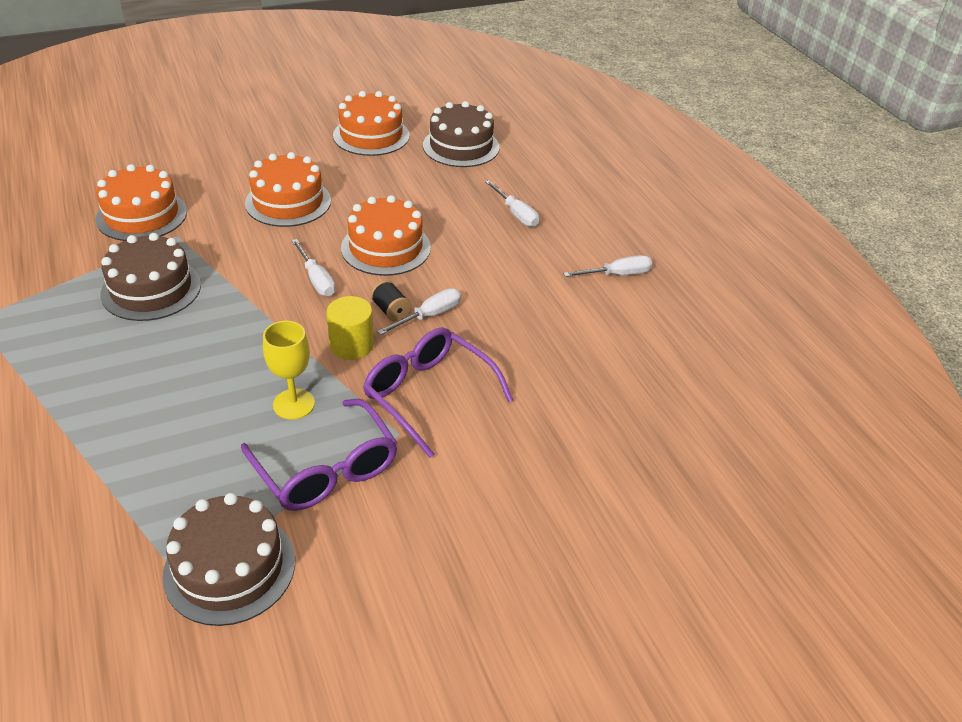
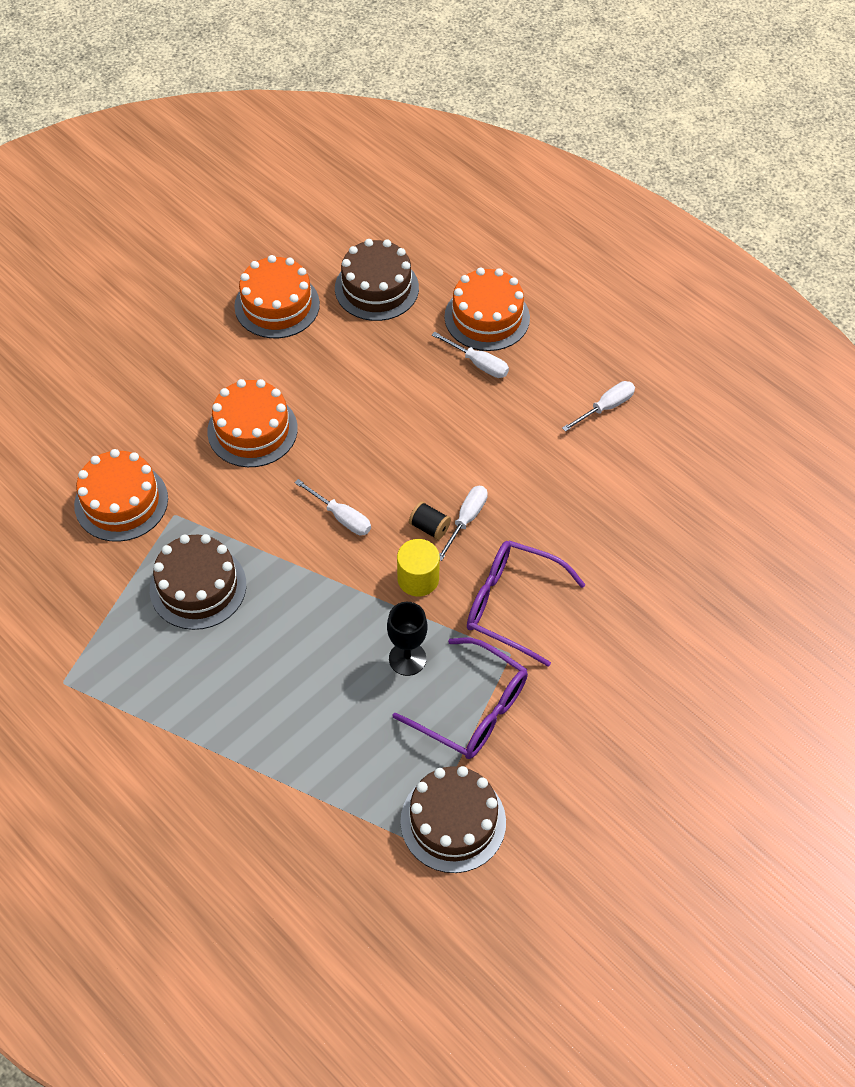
camera: 20 degrees left, 15 degrees up
(294, 404) = (407, 658): yellow goblet -> black goblet
(386, 247) = (381, 454): orange cake -> orange cake (487, 317)

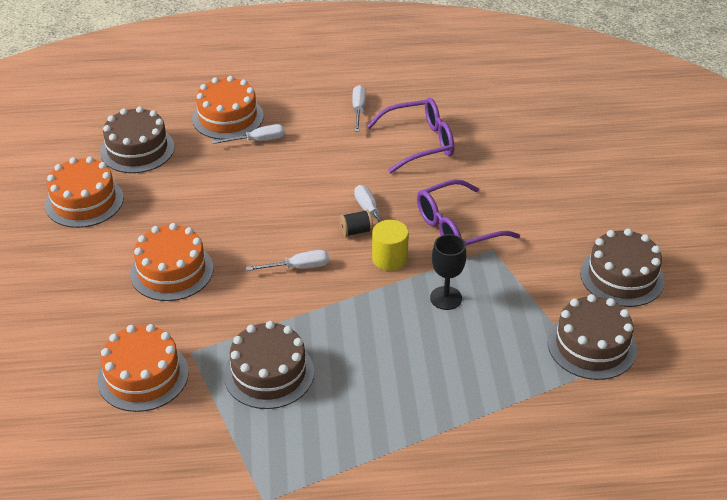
camera: 50 degrees left, 15 degrees down
(473, 709) = (516, 289): purple glasses -> purple glasses (420, 143)
(577, 792) = (622, 276): none -> brown cake

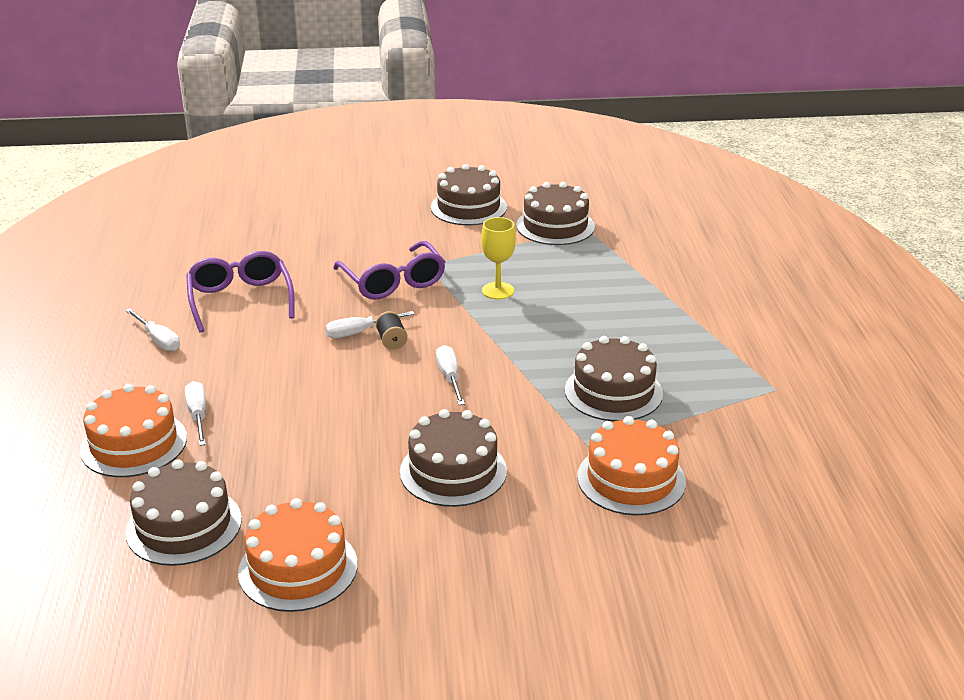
camera: 90 degrees left, 10 degrees down
(172, 271) = (453, 471): orange cake -> brown cake
(358, 110) = (158, 340): white screwdriver -> white screwdriver turned 135 degrees counterclockwise
(389, 258) = (438, 320): yellow cylinder -> none
(446, 298) = (498, 291): black goblet -> yellow goblet

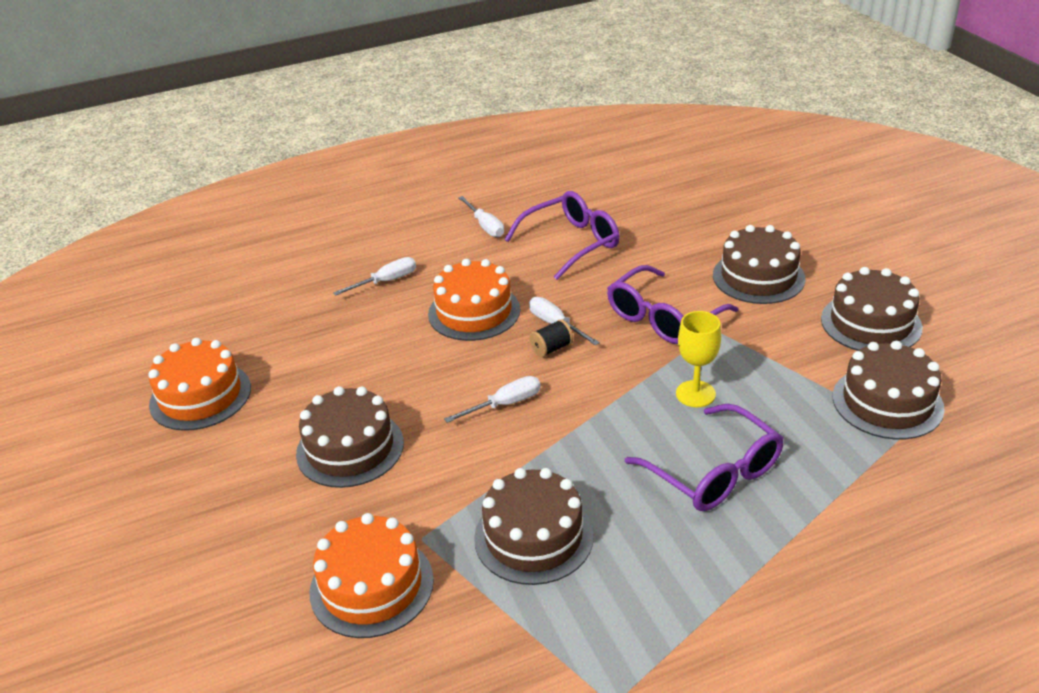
camera: 75 degrees right, 5 degrees up
(134, 444) = (338, 266): orange cake -> orange cake (474, 312)
(158, 340) = (485, 226): white screwdriver -> white screwdriver turned 60 degrees counterclockwise
(184, 525) = (243, 323): brown cake -> brown cake (758, 277)
(587, 304) = (714, 473): none -> purple glasses

